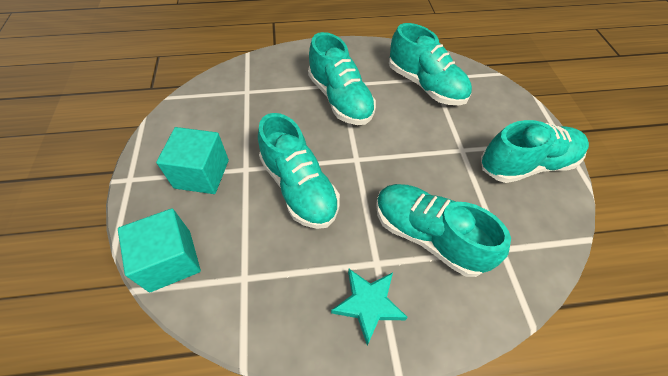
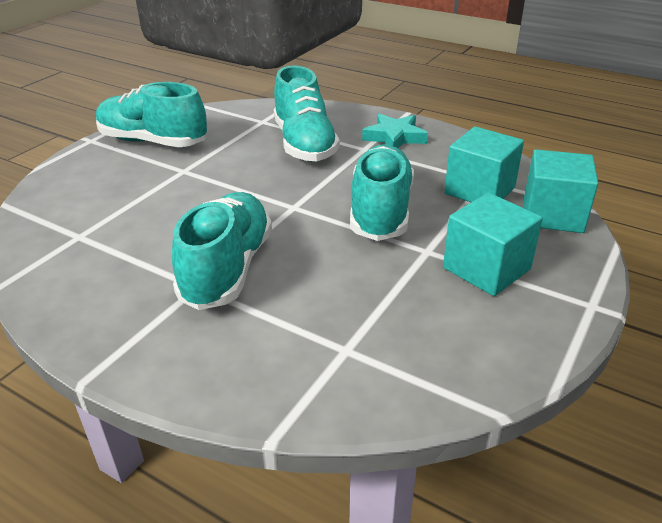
camera: 140 degrees left, 20 degrees down
(241, 259) = (479, 190): none -> turquoise cube
(425, 85) = (104, 233): turquoise shoe -> none

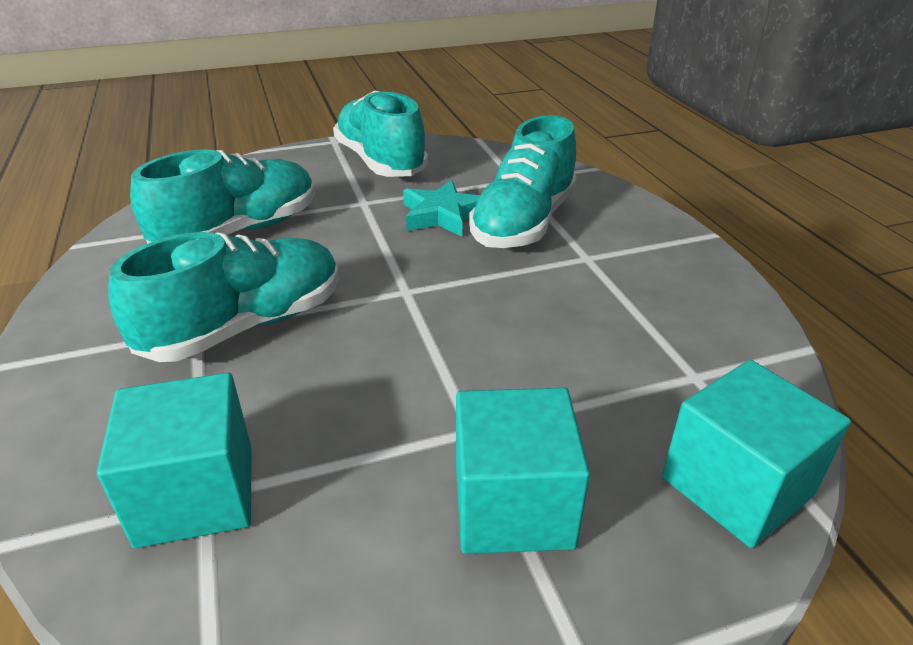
camera: 40 degrees right, 0 degrees up
(381, 211) = (492, 346): turquoise shoe -> turquoise shoe (239, 231)
(394, 137) = (648, 259): turquoise star -> turquoise star (443, 215)
(479, 190) = (667, 386): turquoise cube -> turquoise cube (196, 494)

